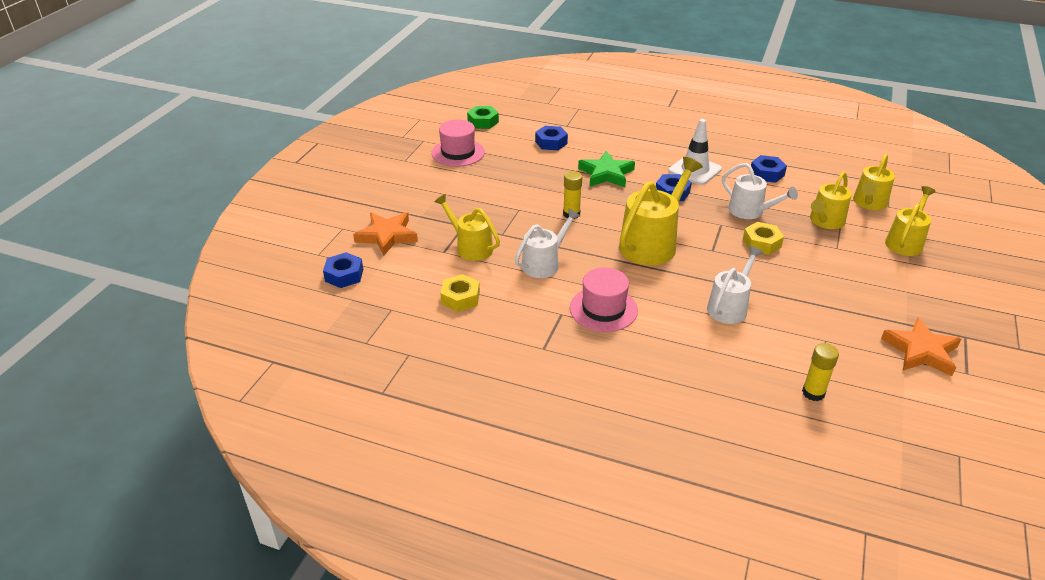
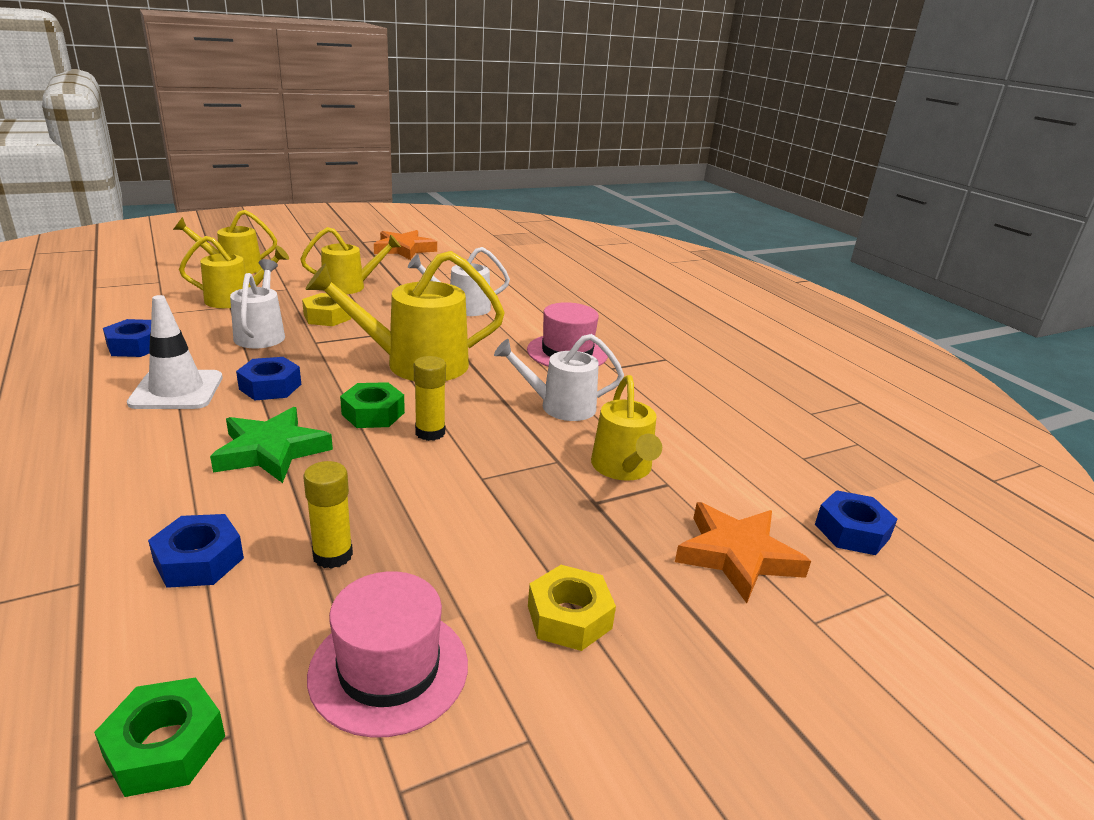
camera: 140 degrees left, 10 degrees down
(460, 298) = (703, 426): yellow nut -> yellow nut (569, 617)
(609, 207) = (373, 413): none -> green nut
(813, 393) = (511, 268): yellow glue stick -> yellow glue stick (333, 555)
(868, 203) = (163, 289): yellow watering can -> yellow watering can (350, 286)

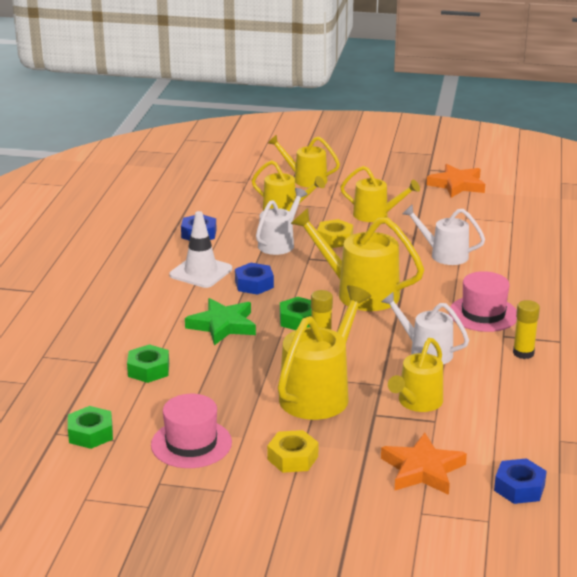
camera: 40 degrees right, 0 degrees up
(199, 560) = (148, 370): blue nut -> green nut
(333, 555) = (208, 389): yellow glue stick -> yellow glue stick (523, 353)
(499, 499) = (319, 393): none -> yellow watering can

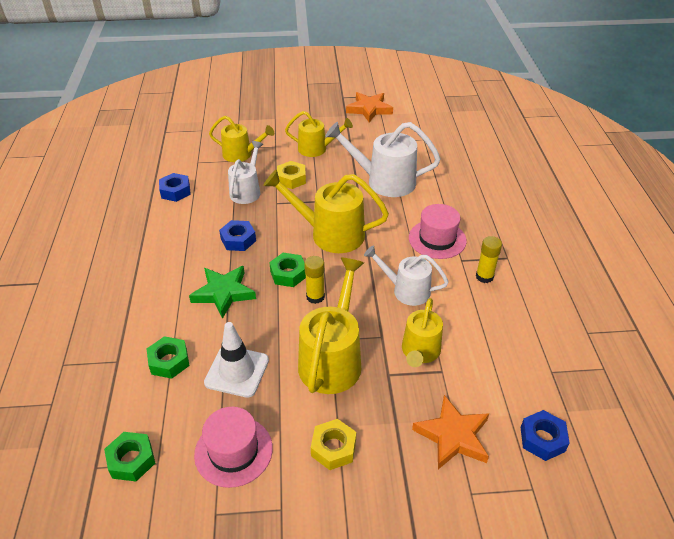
camera: 15 degrees left, 15 degrees up
(201, 272) = (188, 234): white traffic cone -> white traffic cone (237, 371)
(305, 179) = (249, 120): yellow watering can -> none
(444, 255) = (384, 181): white watering can -> white watering can, size x1.57

